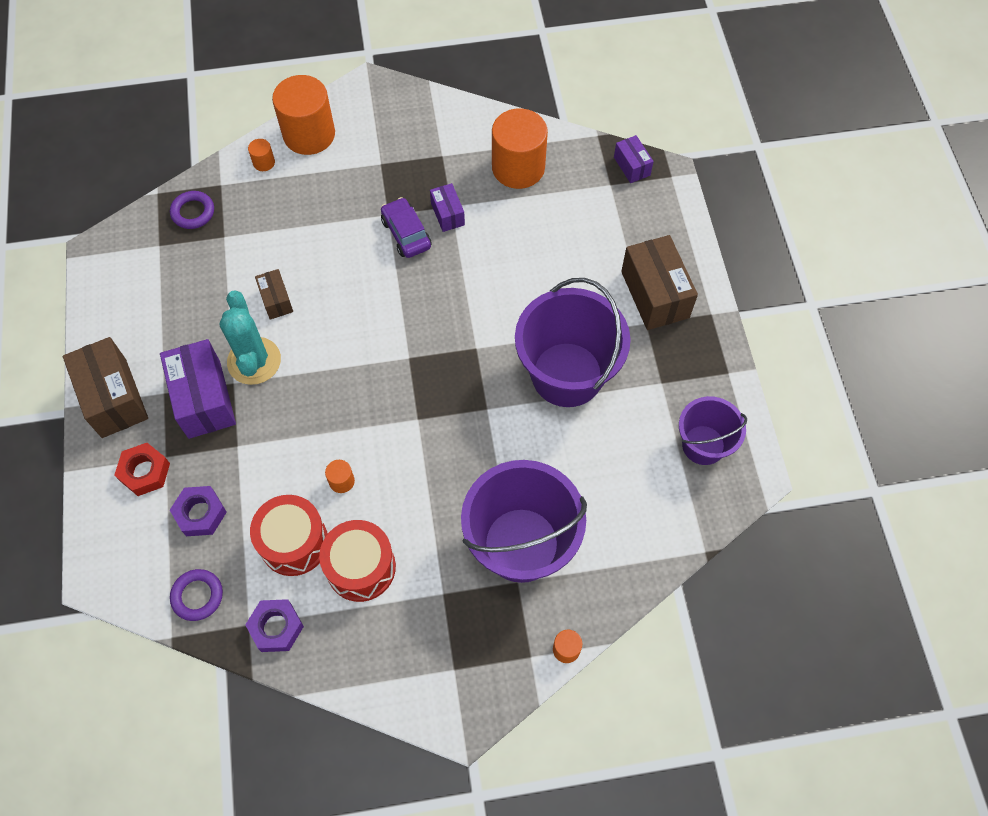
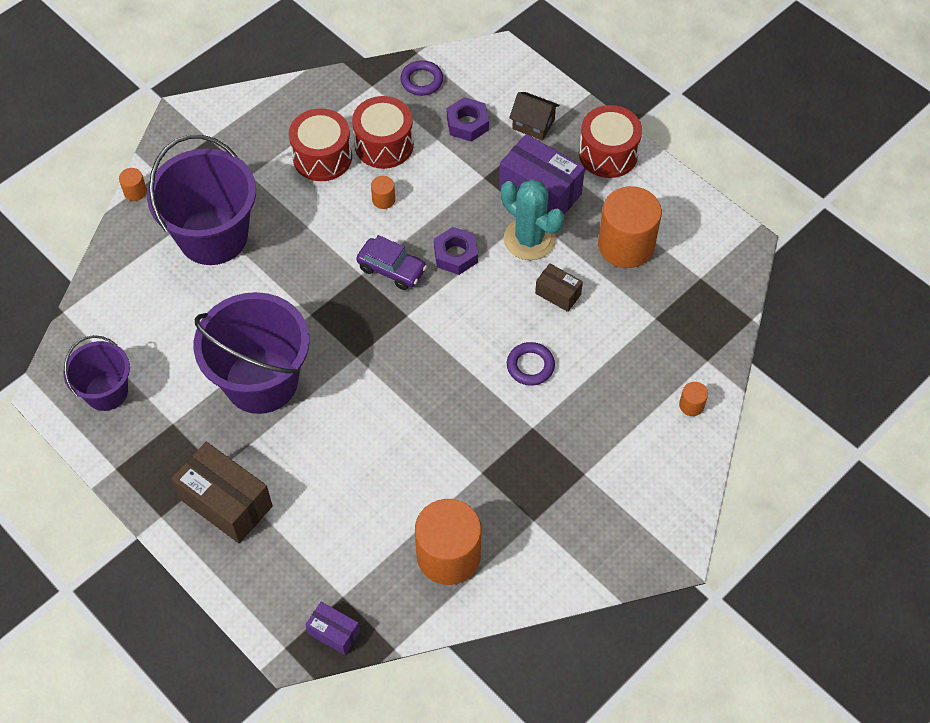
camera: 145 degrees right, 5 degrees down
(114, 398) = (608, 154): brown box -> red drum
(145, 472) = (533, 124): red nut -> brown house
(193, 212) = (703, 321): purple ring -> purple ring (530, 366)
(276, 627) = (351, 94): purple nut -> purple nut (455, 255)
(309, 134) = (679, 460): orange cylinder -> orange cylinder (626, 245)
(406, 234) = (500, 419): purple car -> purple car (392, 269)
(447, 214) = (478, 462): purple box -> none

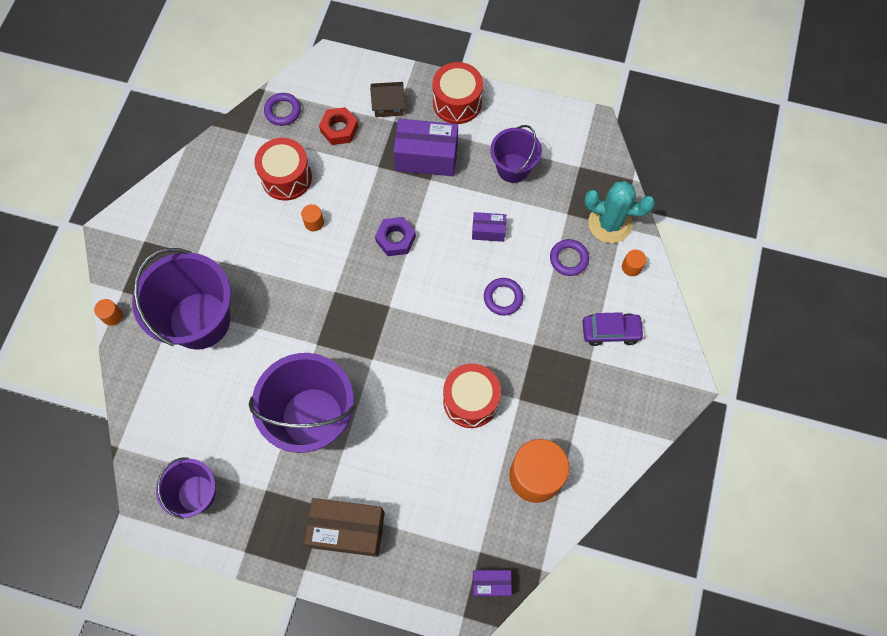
camera: 30 degrees left, 10 degrees up
(322, 157) = (245, 211): red drum -> red drum (470, 400)
(392, 269) = (355, 275): purple car -> purple car (611, 331)
(467, 123) = (339, 129): purple nut -> red nut
(529, 239) = (441, 199): turquoise cactus -> turquoise cactus (610, 223)
(558, 294) = (488, 231): brown box -> purple box
(626, 245) = (513, 168): orange cylinder -> purple bucket
(627, 363) = (568, 259): none -> purple ring

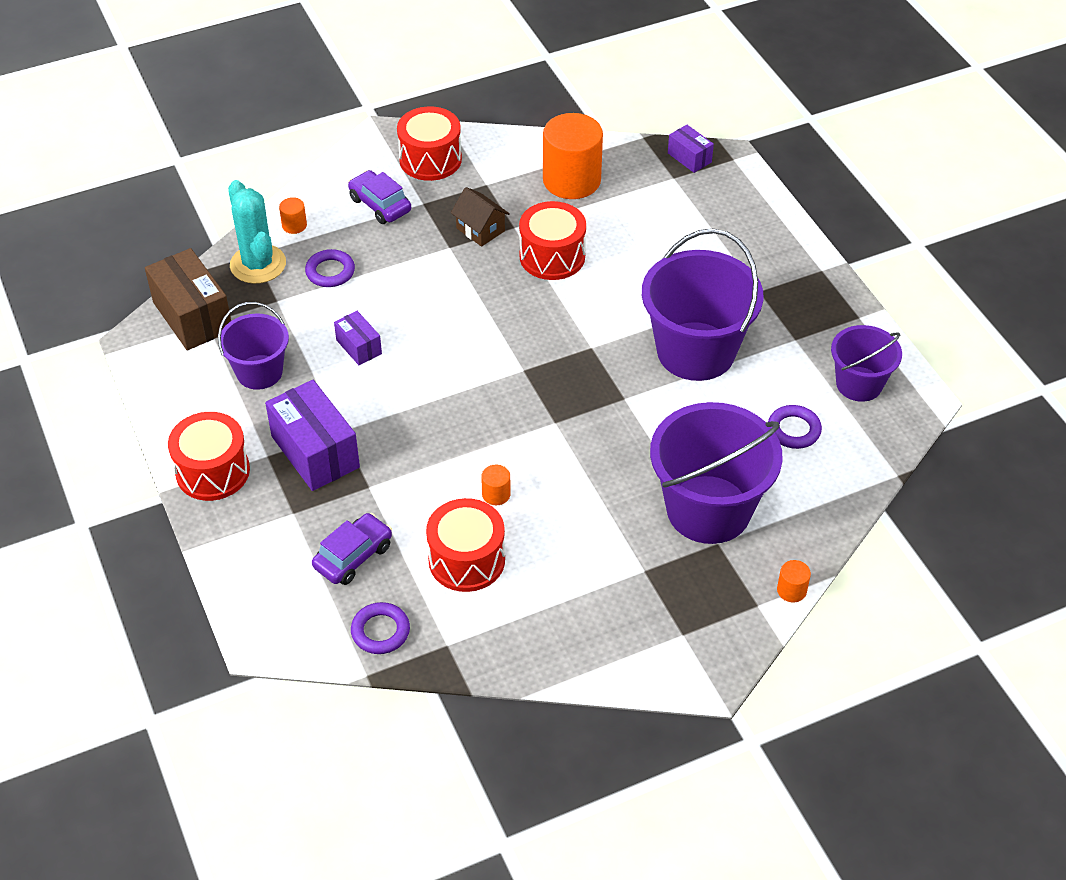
camera: 130 degrees left, 20 degrees down
(339, 129) = (353, 556): red nut -> purple car
(347, 530) = (757, 264): brown box -> brown box (192, 316)
(388, 106) = (275, 532): brown house -> brown house (480, 229)
(395, 239) = (444, 413): purple nut -> none
(503, 298) = (423, 294): purple ring -> purple ring (794, 430)
(634, 397) = (430, 159): none -> red drum

